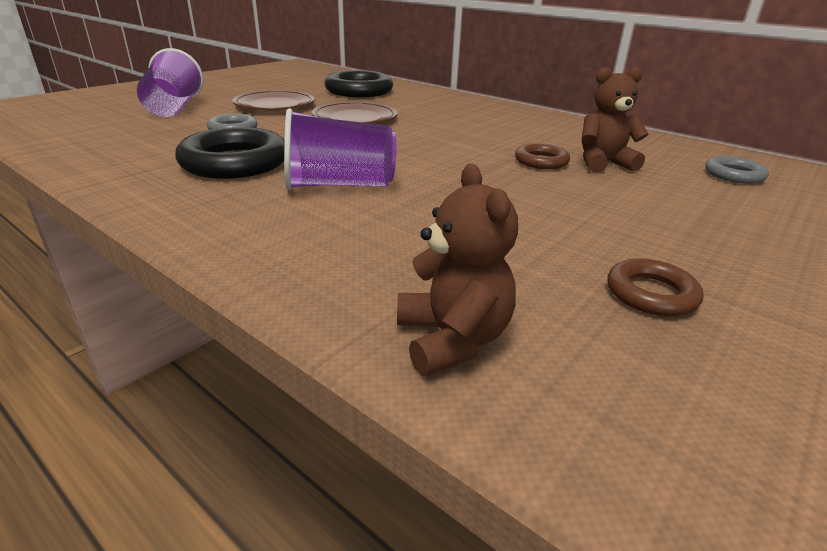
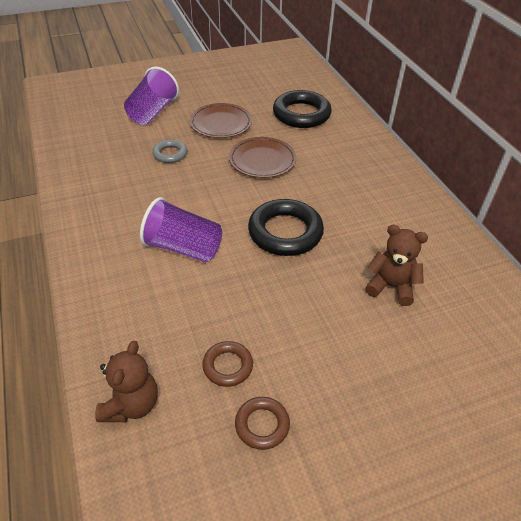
camera: 30 degrees right, 15 degrees up
(235, 162) = (143, 199): black ring -> black ring (285, 232)
(541, 161) = (344, 266): brown ring -> brown ring (228, 366)
(734, 175) = (485, 342): grey ring -> none

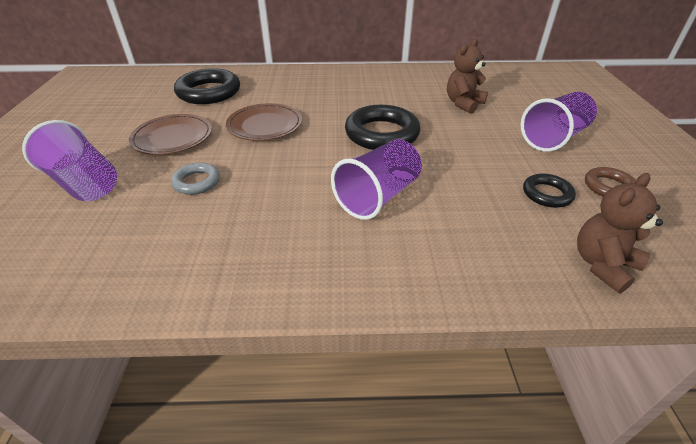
camera: 70 degrees left, 5 degrees down
(131, 404) = (602, 265): brown teddy bear -> brown teddy bear turned 75 degrees counterclockwise
(228, 366) = (547, 194): brown ring -> black ring
(351, 376) = (553, 138): none -> purple cup

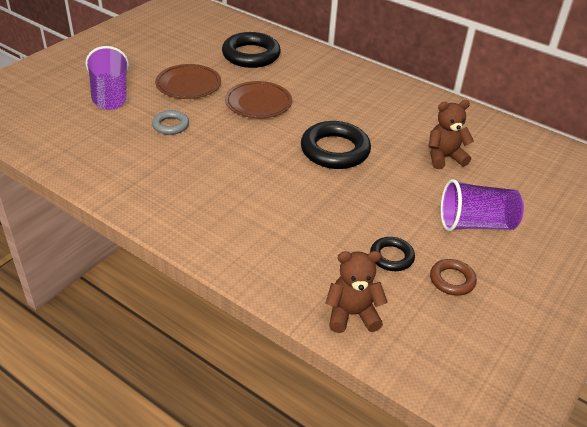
camera: 35 degrees right, 0 degrees up
(378, 196) = (268, 193): purple cup -> none

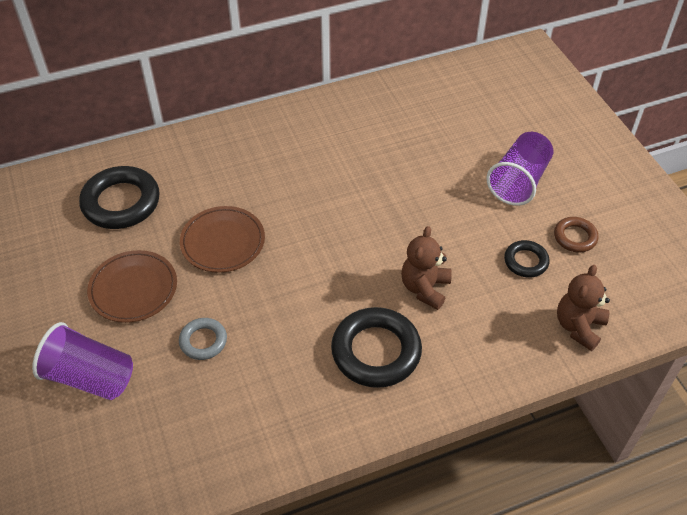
camera: 55 degrees left, 10 degrees up
(335, 150) = (352, 221): black ring -> black ring (376, 351)
(444, 157) = (419, 148): brown teddy bear -> brown teddy bear (425, 288)

